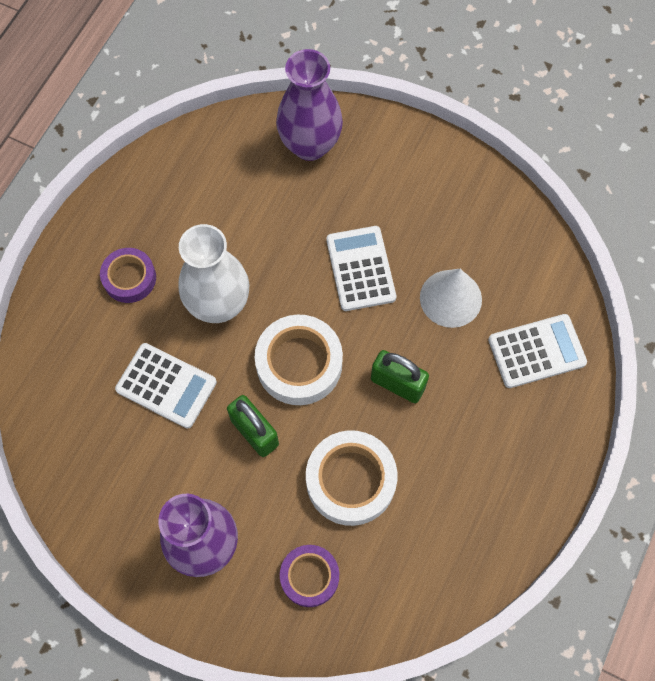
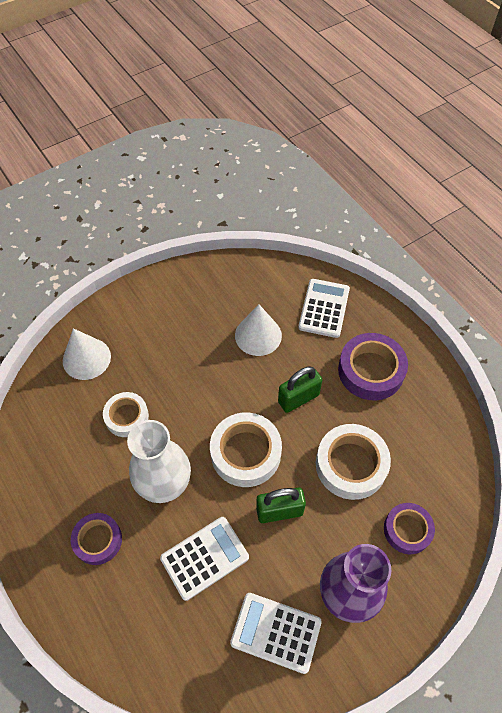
camera: 60 degrees left, 10 degrees down
(269, 224) = (127, 417): none -> white tape
(310, 145) = (86, 358): purple vase -> white cone
(361, 269) = (201, 376): white calculator -> white calculator (276, 632)
(485, 446) = (371, 370): none -> purple tape

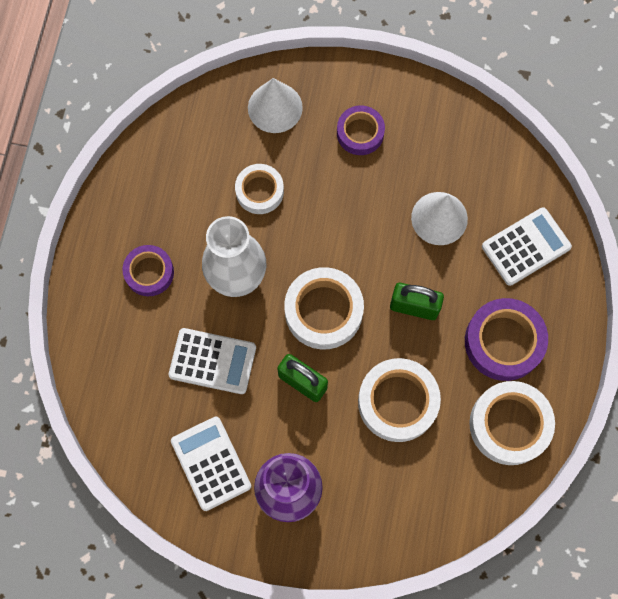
camera: 45 degrees right, 15 degrees up
(407, 530) = (386, 493): purple tape -> purple tape (360, 133)
(427, 414) = (509, 424): none -> white tape

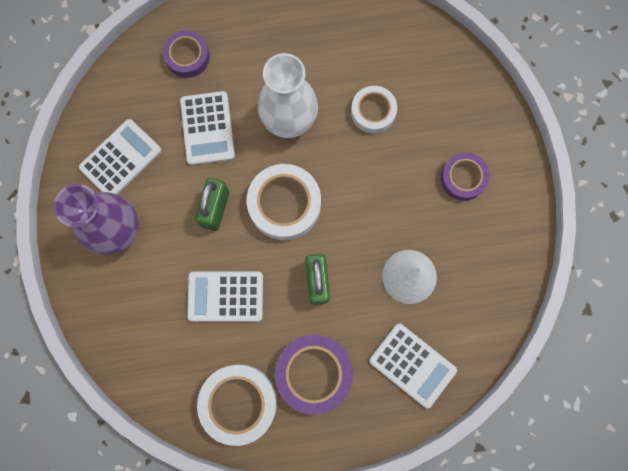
camera: 70 degrees right, 5 degrees up
(149, 272) = (266, 49): purple tape -> purple tape (187, 57)
(275, 107) = (456, 96): white cone -> none
(397, 402) = (225, 296): white tape -> white calculator

